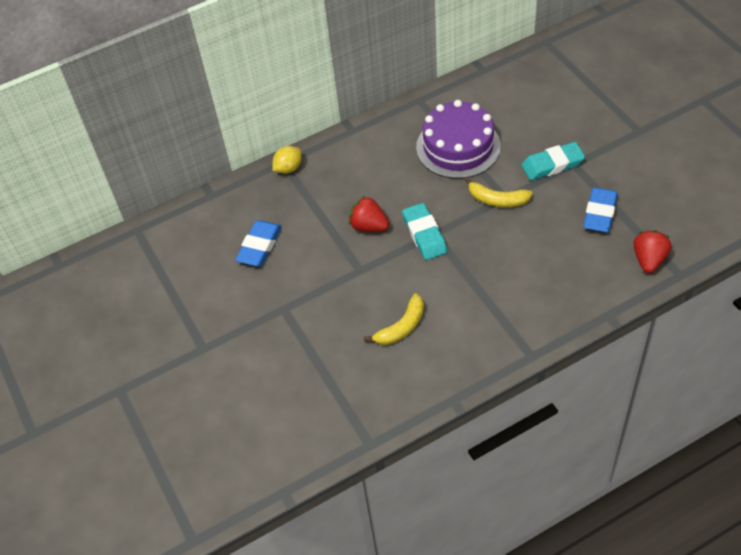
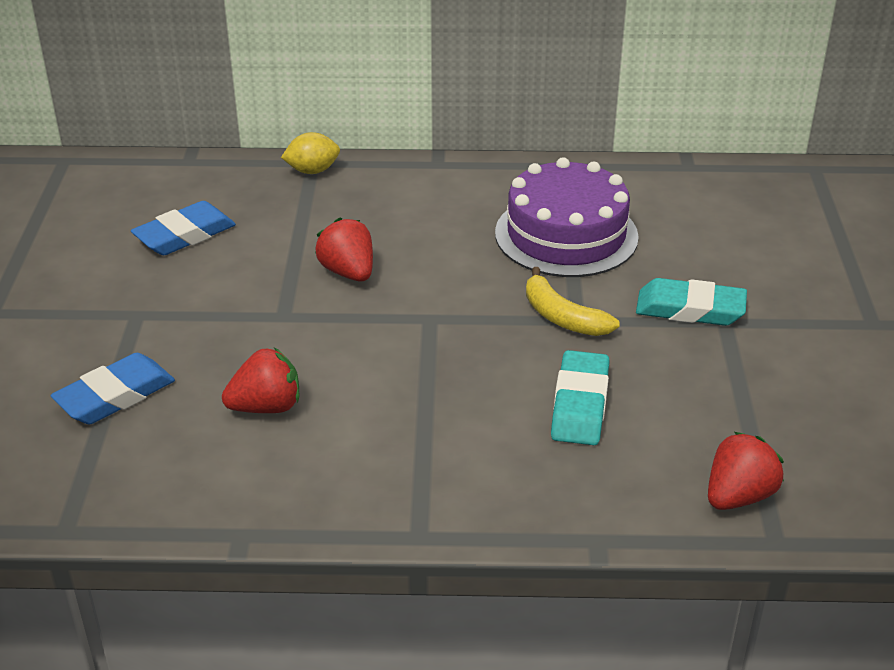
camera: 25 degrees right, 15 degrees down
(401, 327) = (266, 407): yellow banana -> red strawberry
(424, 234) = (414, 313): turquoise eraser -> turquoise eraser (580, 404)
(600, 213) = (710, 399): blue eraser -> blue eraser (115, 396)

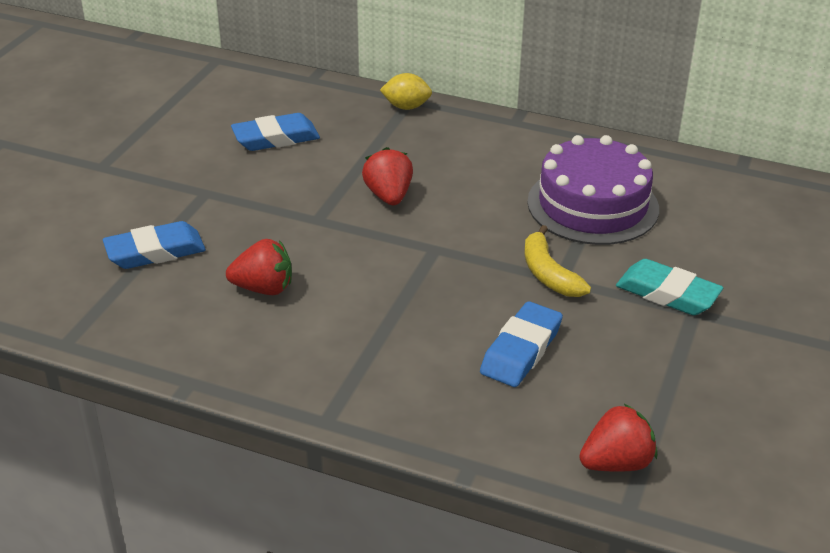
camera: 20 degrees right, 0 degrees up
(580, 404) = (521, 350): turquoise eraser -> blue eraser

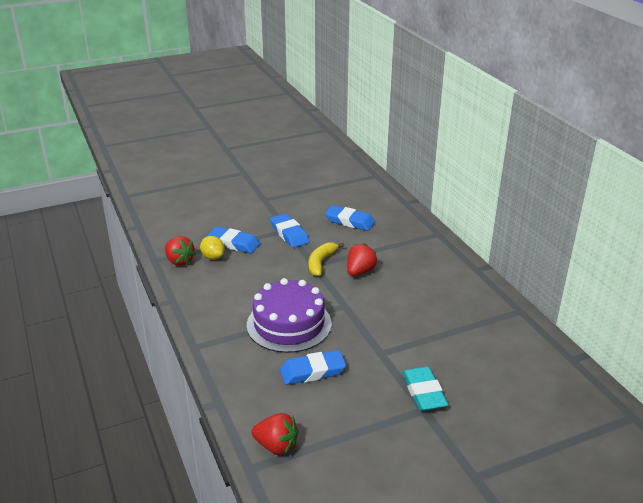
camera: 45 degrees right, 5 degrees down
(218, 196) = (289, 234): none -> blue eraser
(264, 288) = (250, 281): red strawberry -> red strawberry (179, 261)
(406, 107) = (431, 236): yellow lemon -> yellow lemon (213, 257)
(548, 274) = (379, 347): yellow banana -> yellow banana (321, 263)
(592, 205) = (453, 329): purple cake -> purple cake (289, 324)

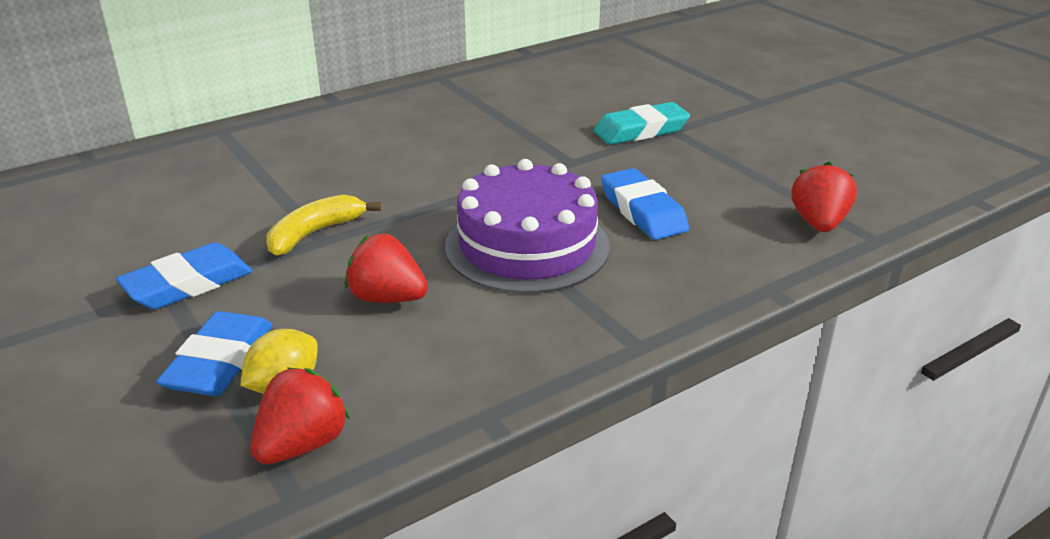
camera: 100 degrees left, 0 degrees up
(321, 263) = (315, 233): yellow banana -> yellow banana turned 120 degrees clockwise
(349, 221) = (150, 215): blue eraser -> none
(360, 271) = (346, 191): red strawberry -> red strawberry (387, 298)

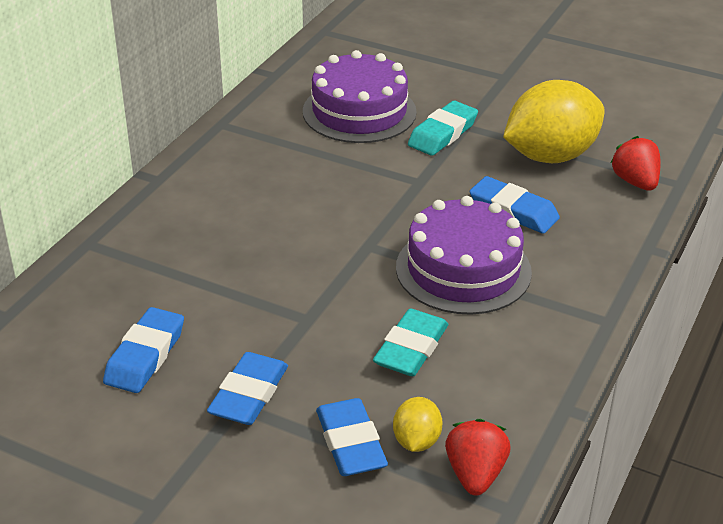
camera: 30 degrees left, 5 degrees up
(148, 224) = (145, 356): none -> blue eraser
(315, 233) = (294, 315): yellow banana -> none
(387, 298) = (411, 348): red strawberry -> turquoise eraser
(577, 96) = (359, 111): none -> purple cake
(739, 175) = (550, 156): none -> yellow lemon

